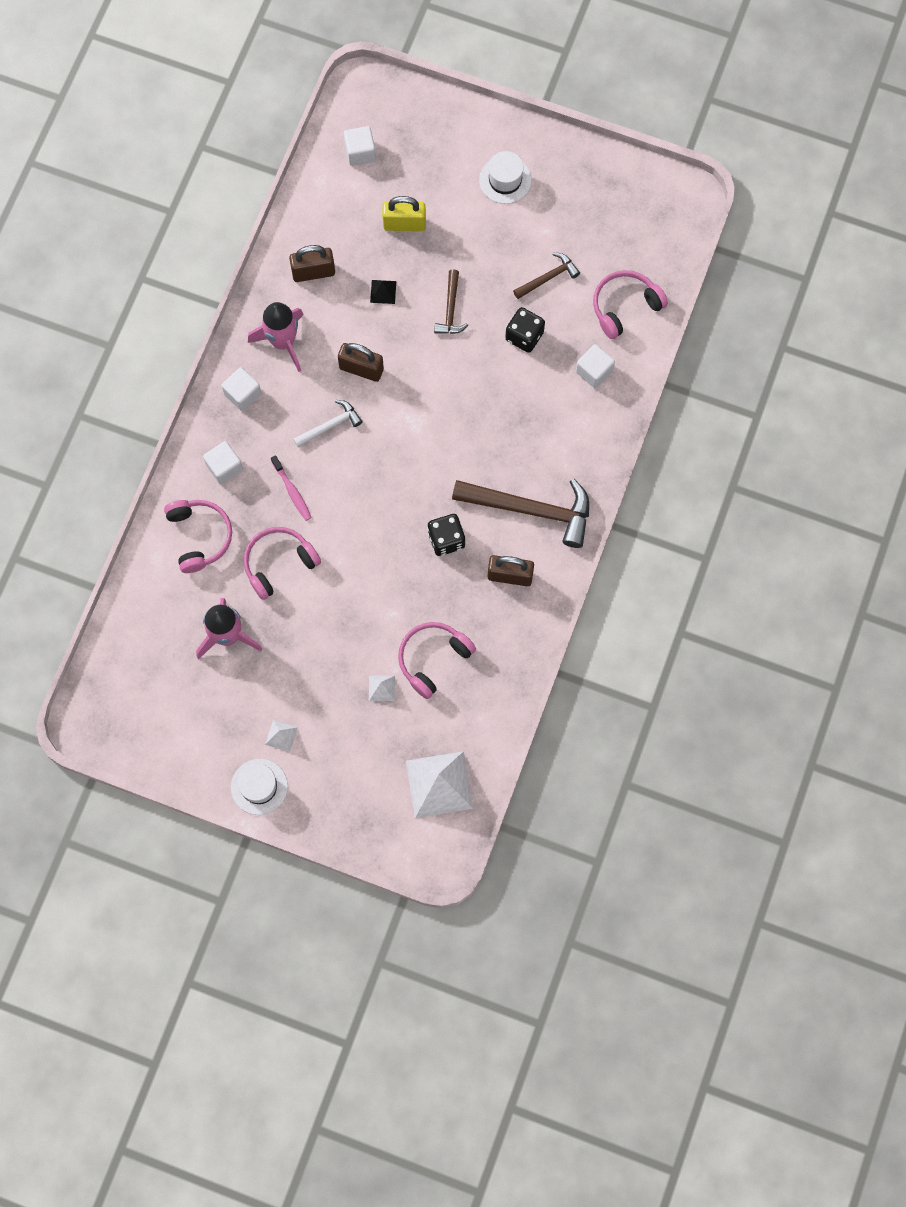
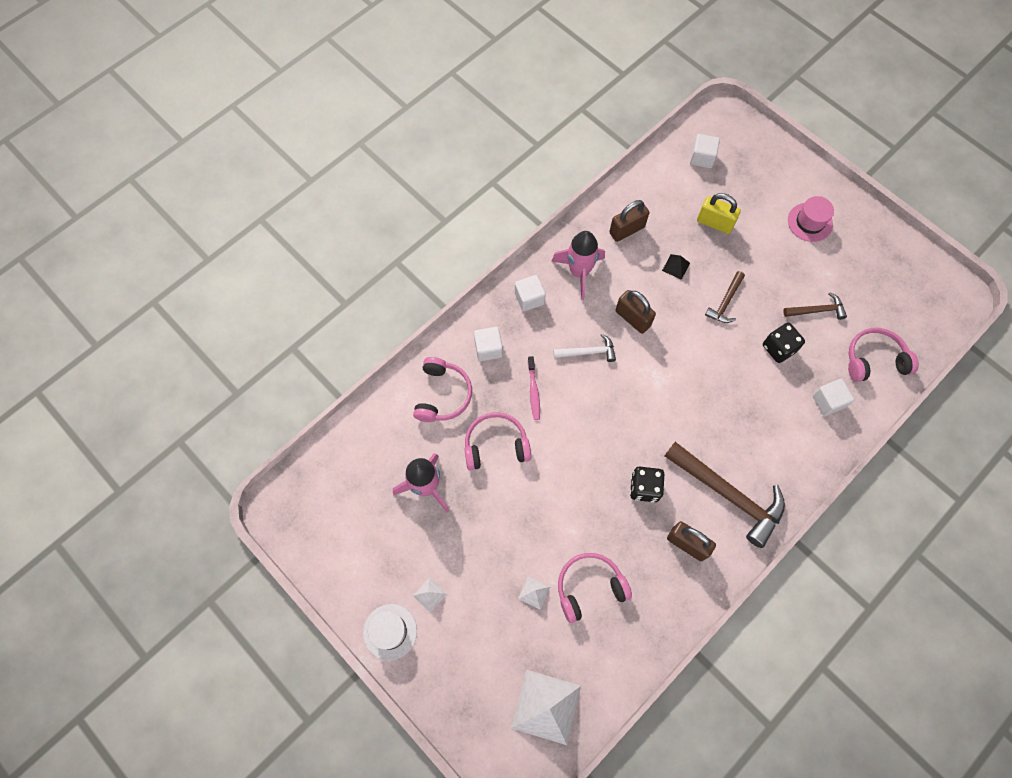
camera: 25 degrees right, 5 degrees down
(313, 272) = (627, 230): brown padlock -> brown padlock turned 45 degrees counterclockwise
(505, 180) = (810, 222): white hat -> pink hat

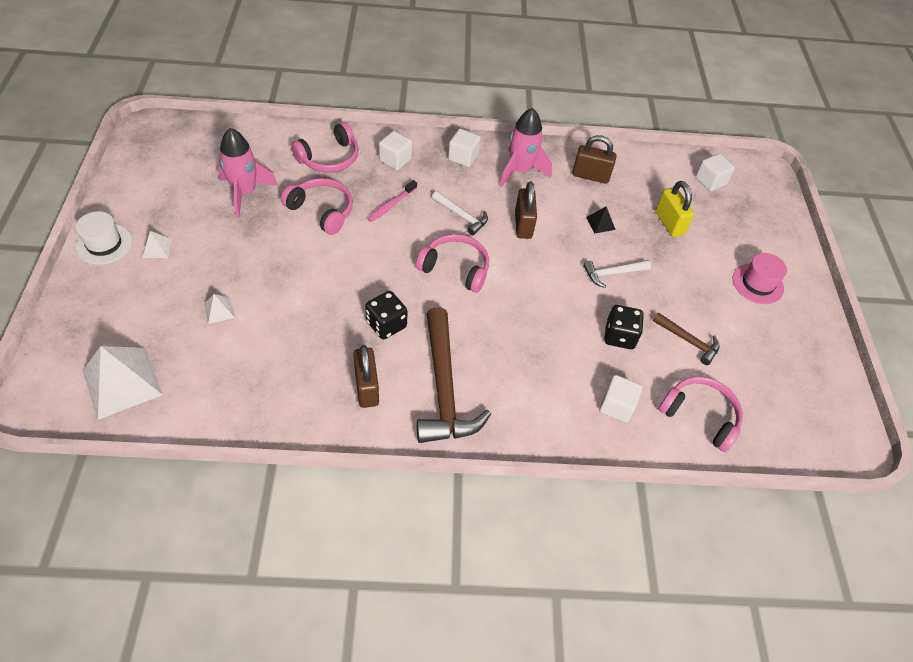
camera: 40 degrees right, 15 degrees down
(589, 587) = (259, 344): pink headphones -> pink headphones (455, 268)
(725, 302) = (612, 273): brown hammer -> white hammer

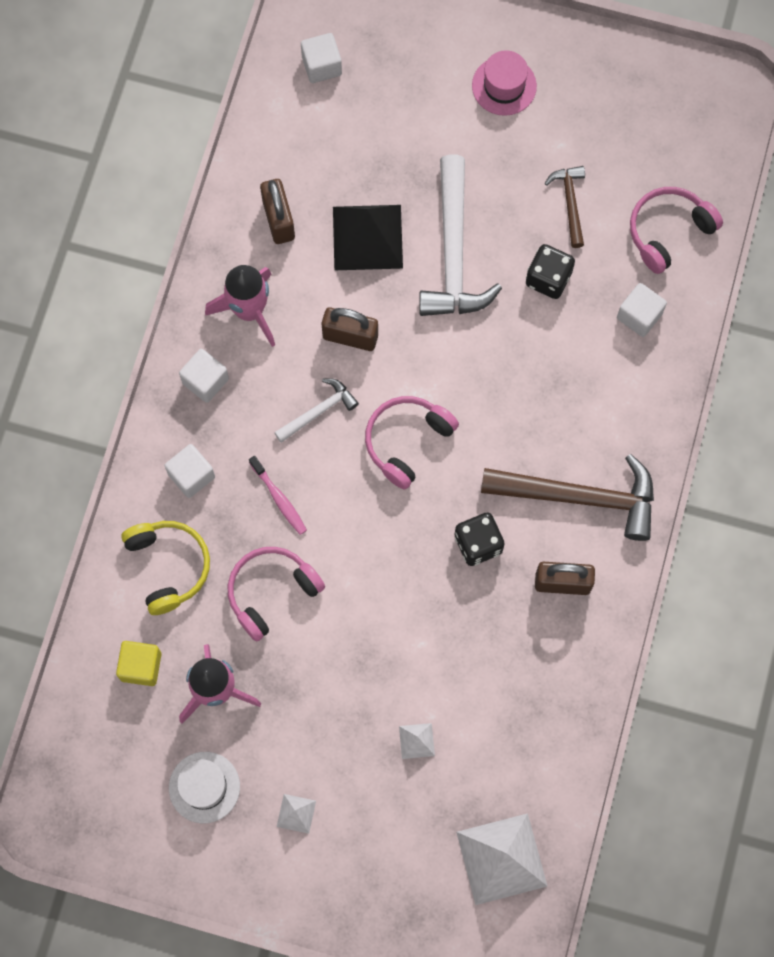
camera: 70 degrees left, 20 degrees up
(104, 244) = (274, 882): white hat -> white hat (204, 787)
(257, 155) = (141, 666): none -> yellow cube
(329, 158) = (168, 566): pink headphones -> yellow headphones
(590, 176) = (278, 220): brown padlock -> brown padlock turned 45 degrees counterclockwise
(600, 223) = (367, 237): black pyramid -> black pyramid, size x2.22
(612, 273) = (453, 252): white hammer -> white hammer, size x1.97
(669, 223) = (385, 150): yellow padlock -> none
(688, 341) = (570, 203): brown hammer -> brown hammer turned 60 degrees counterclockwise

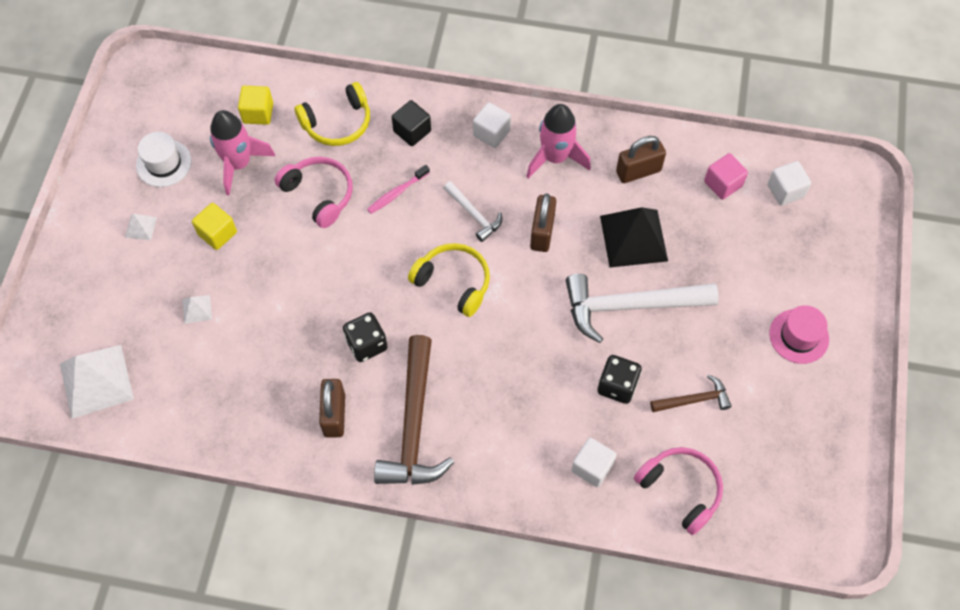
camera: 85 degrees right, 10 degrees down
(191, 475) = (412, 131): white cube -> black cube
(305, 130) = (723, 184): none -> pink cube
(314, 717) = (217, 233): none -> yellow cube
(407, 441) = (453, 282): pink headphones -> yellow headphones

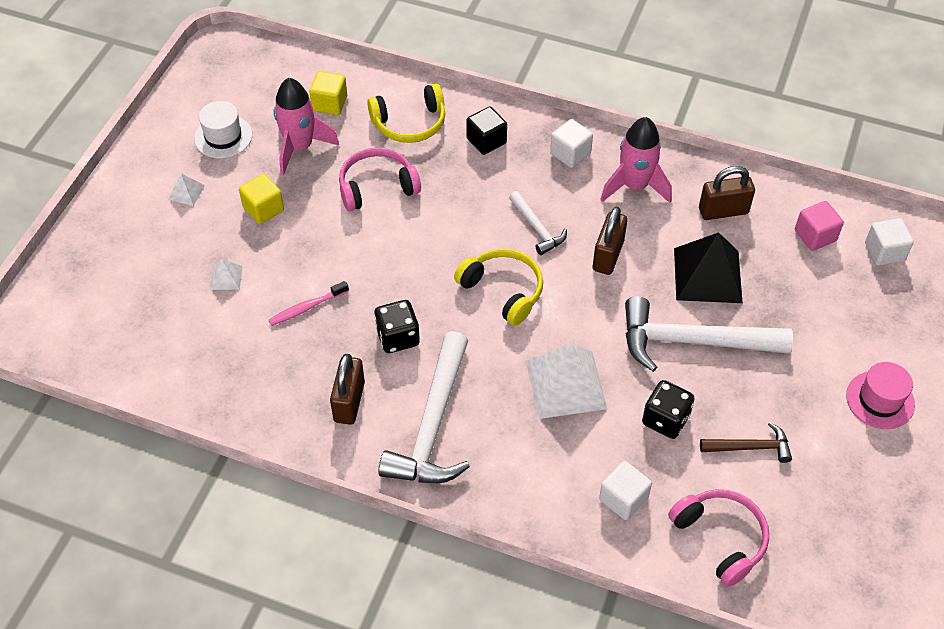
camera: 10 degrees right, 10 degrees down
(96, 381) = (106, 331): white pyramid -> white pyramid (566, 384)
(319, 194) = (377, 187): pink headphones -> pink headphones turned 75 degrees counterclockwise
(397, 193) = (459, 197): pink toothbrush -> pink toothbrush (306, 308)
(414, 424) = (433, 425): brown hammer -> white hammer

